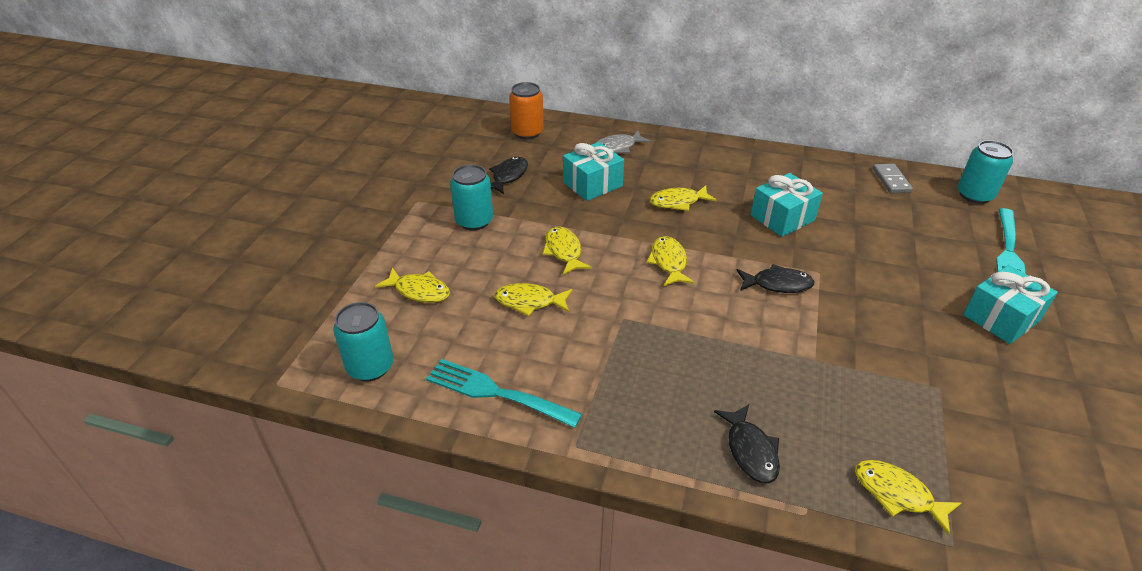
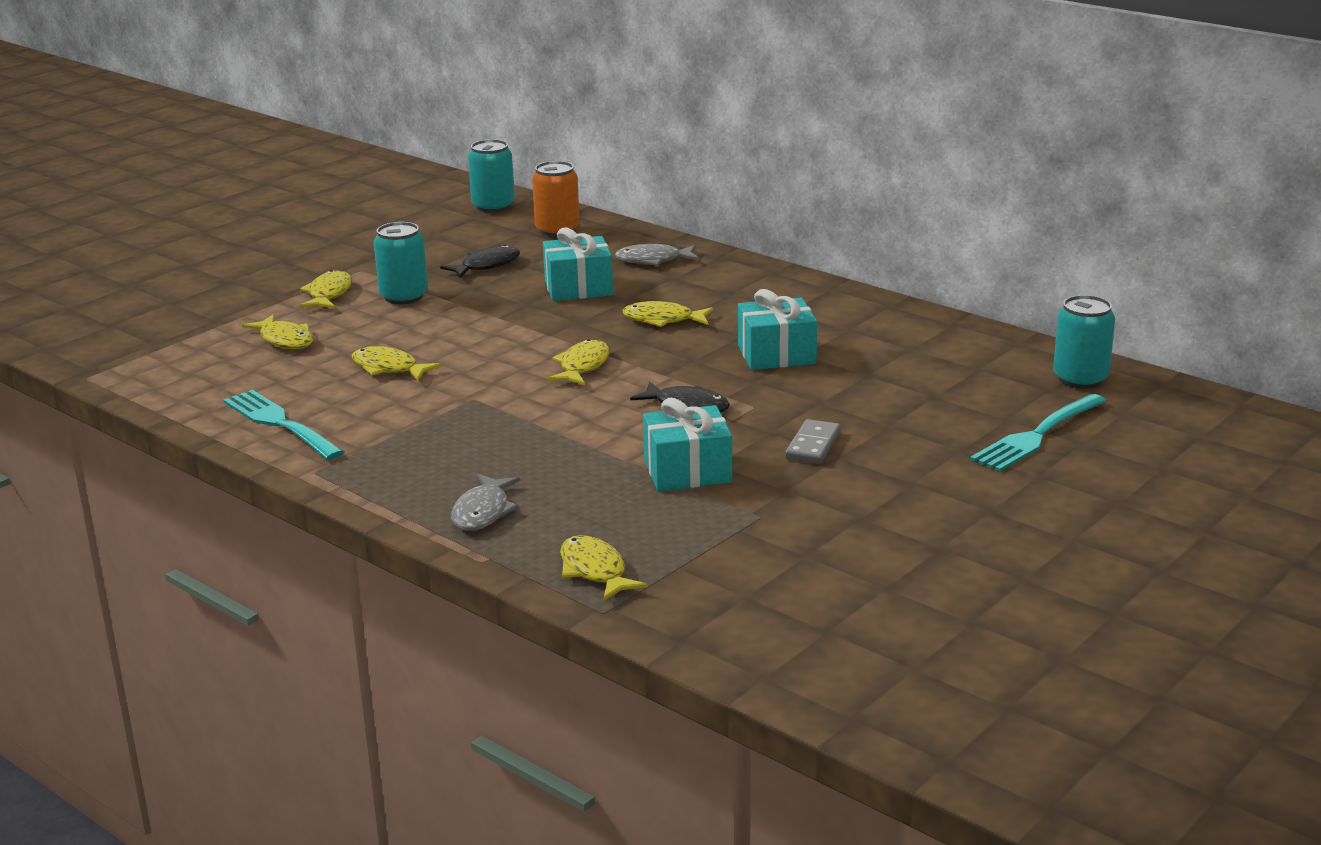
camera: 25 degrees right, 15 degrees down
(370, 367) = (181, 383): turquoise can -> turquoise can (493, 206)
(564, 251) = (474, 337): yellow fish -> yellow fish (329, 294)
(750, 450) = (483, 512): black fish -> grey fish
(891, 180) = (980, 346): grey domino -> grey domino (812, 445)
(1001, 318) = (929, 483): turquoise gift -> turquoise gift (687, 471)

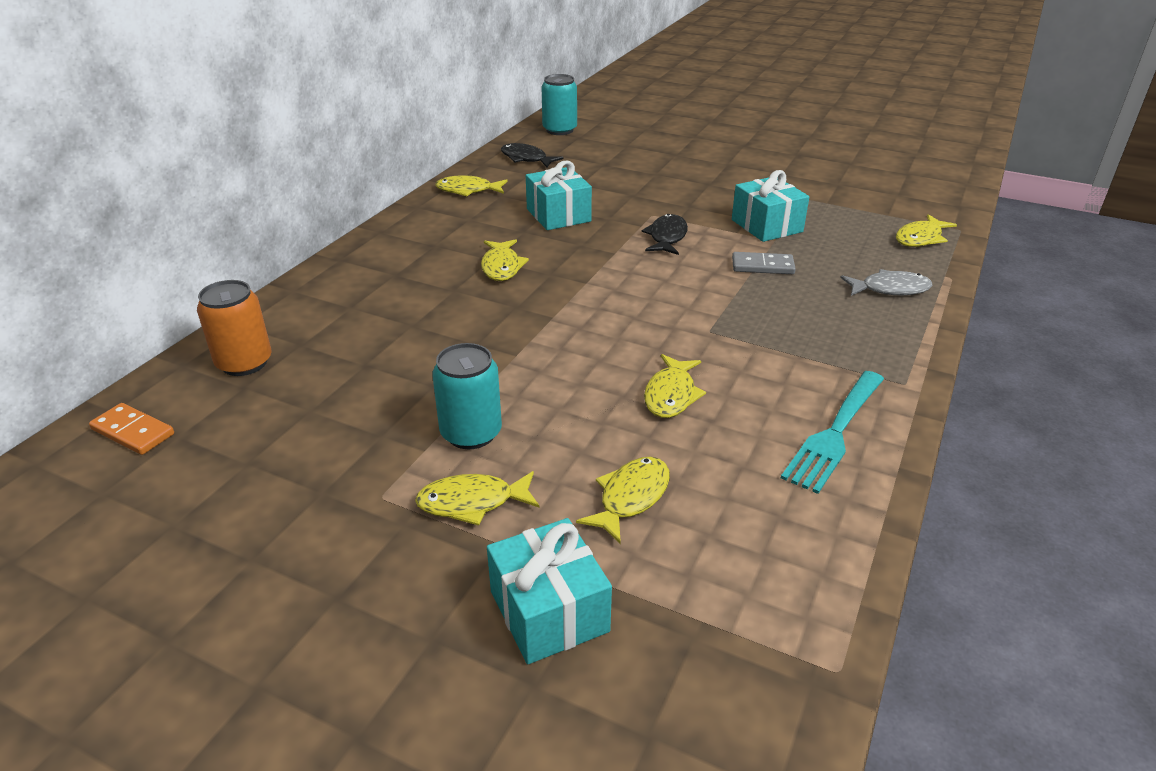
camera: 105 degrees left, 10 degrees up
(486, 265) = (364, 391): black fish -> black fish (526, 159)
(493, 206) = (133, 432): turquoise can -> orange domino
(578, 288) = (429, 320): turquoise gift -> turquoise gift (549, 611)
(582, 366) = (616, 289): yellow fish -> yellow fish (468, 190)
(653, 260) = (349, 290): grey fish -> none
(812, 445) = (699, 192): grey domino -> grey domino (762, 266)
(1037, 435) = (644, 138): turquoise fork -> none

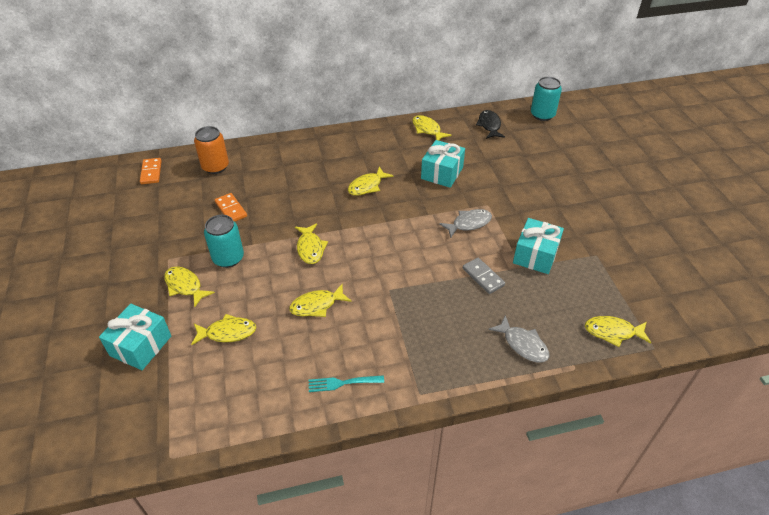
camera: 50 degrees right, 10 degrees up
(367, 387) = (231, 209): none -> orange domino
(554, 355) = (310, 248): none -> yellow fish
(667, 237) = (469, 223): black fish -> grey fish
(835, 433) = (342, 383): turquoise fork -> turquoise fork, size x0.60

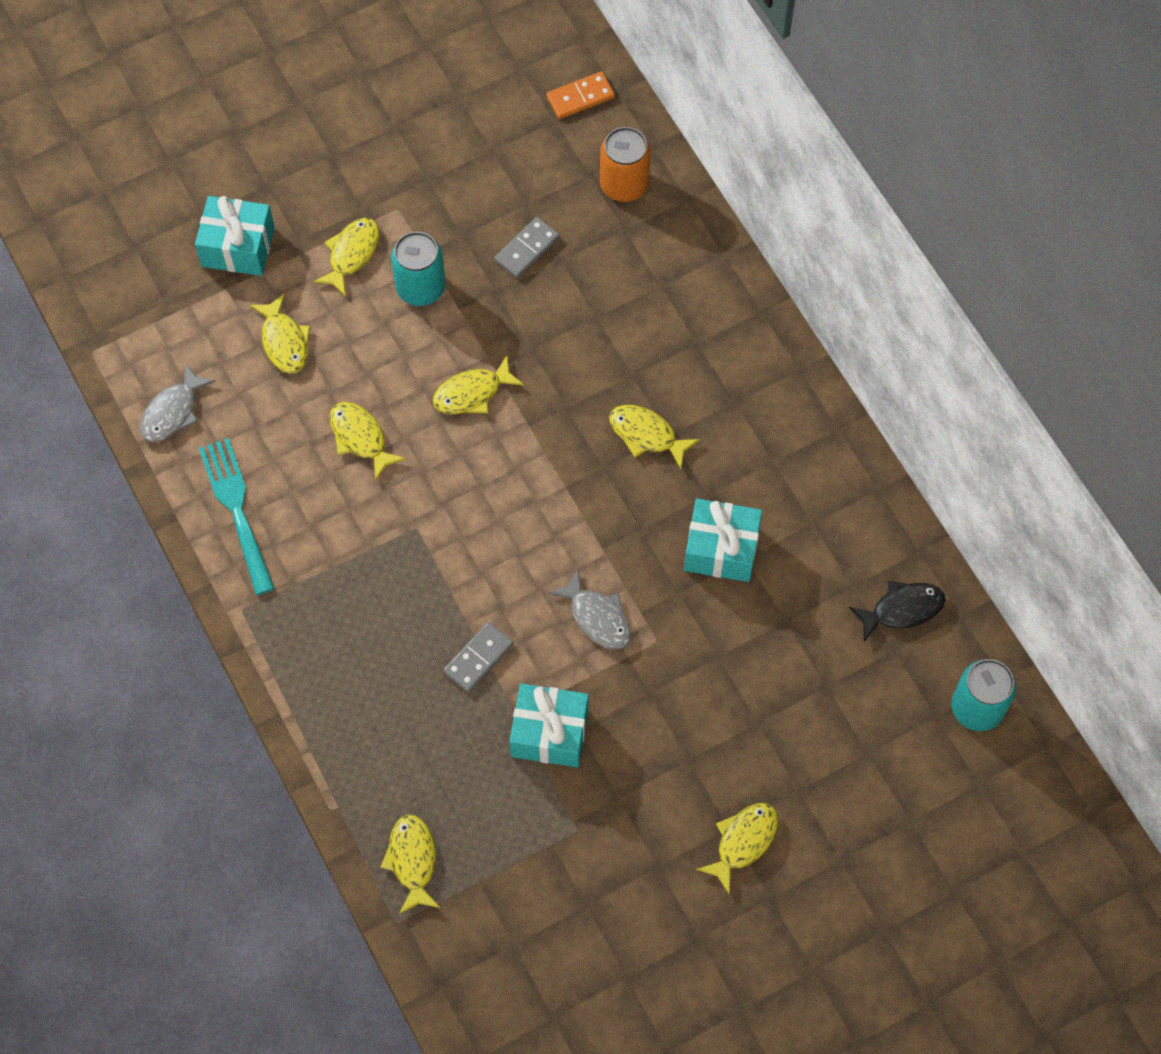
camera: 75 degrees right, 20 degrees up
(231, 209) = (527, 249): orange domino -> grey domino
(342, 383) = (237, 510): turquoise fork -> turquoise fork, size x1.67
(427, 129) = (849, 498): yellow fish -> yellow fish (743, 842)
(523, 344) = (357, 732): grey fish -> grey fish (173, 412)

